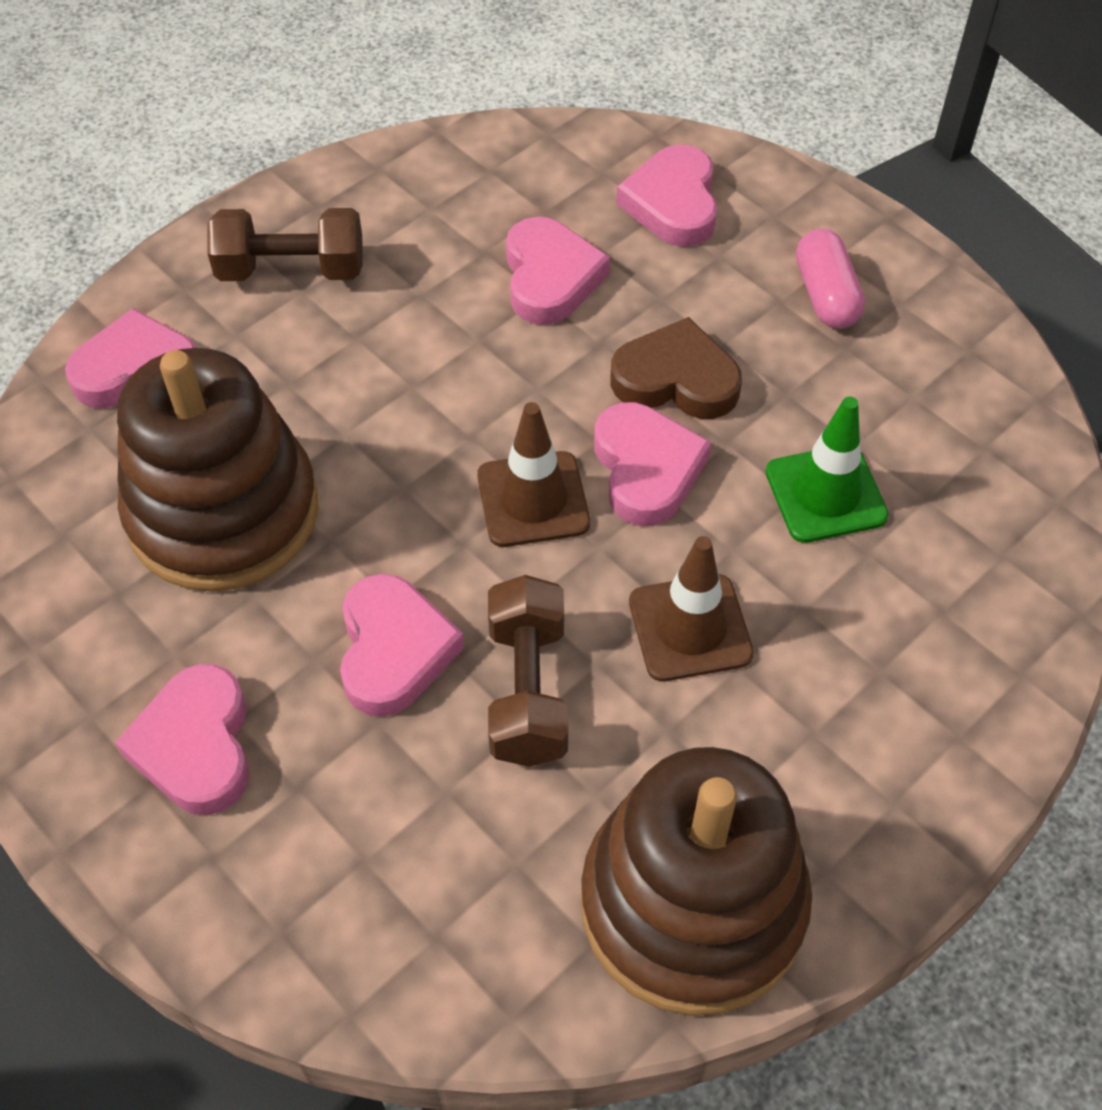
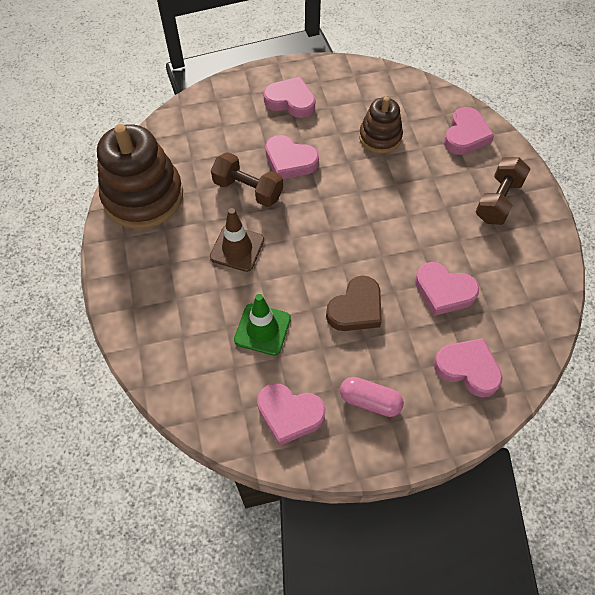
camera: 120 degrees right, 5 degrees up
(223, 512) = (380, 137): brown stacking toy -> brown stacking toy, size x0.56
(533, 499) = (326, 228): brown traffic cone -> none
(646, 469) = (316, 272): pink heart -> pink heart (289, 414)

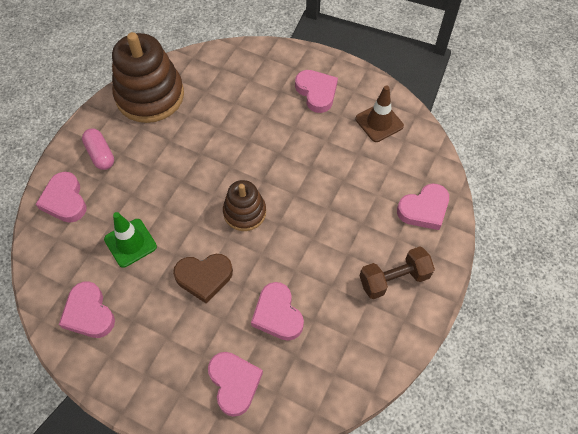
camera: 40 degrees right, 0 degrees up
(237, 248) = (171, 175): brown traffic cone -> brown traffic cone (379, 122)
(248, 189) = (220, 138): brown dumbbell -> none
(290, 161) = (269, 137): pink heart -> pink heart (65, 200)
(370, 401) = (146, 348): pink capsule -> pink capsule (100, 154)
(380, 137) = (354, 164): brown stacking toy -> brown stacking toy (244, 212)

